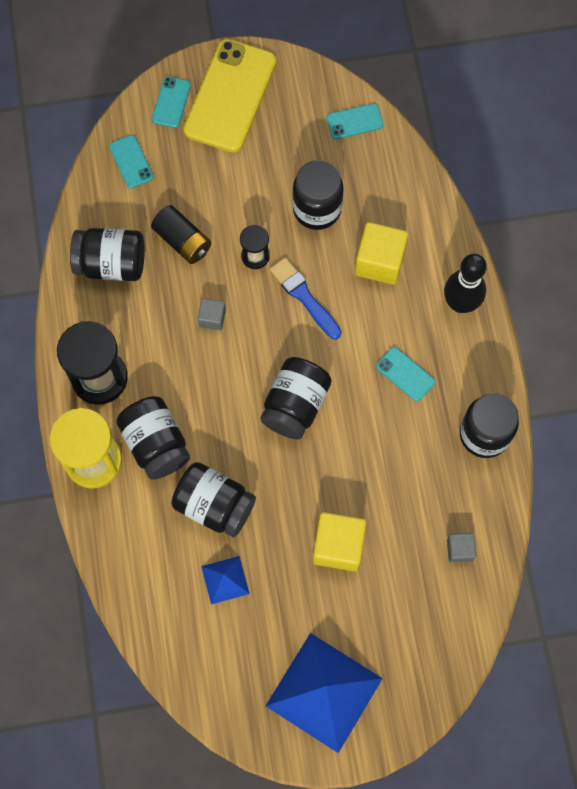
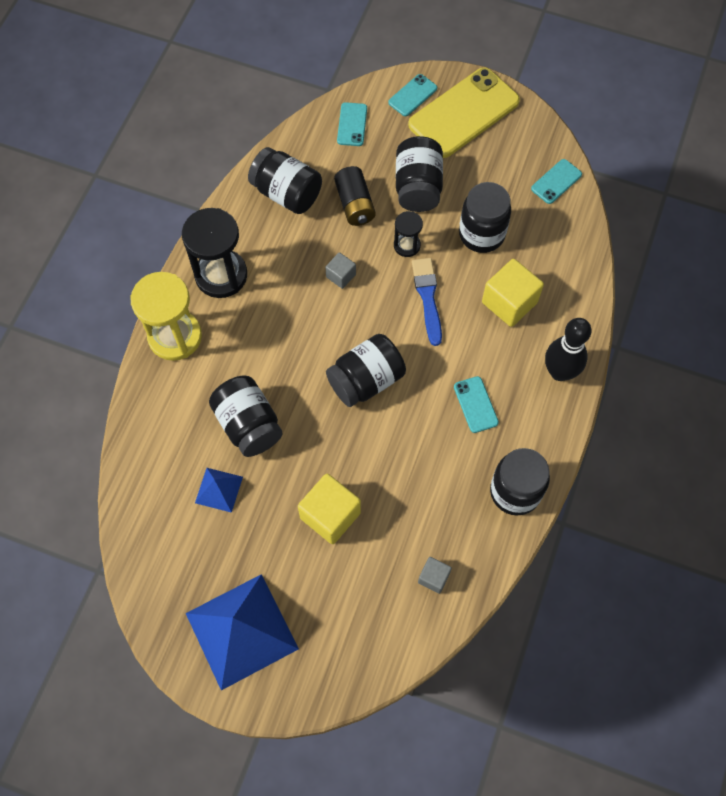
camera: 30 degrees right, 5 degrees down
(156, 444) = (232, 350): black jar -> black jar (418, 187)
(354, 121) = (556, 181): turquoise phone -> turquoise phone turned 60 degrees counterclockwise

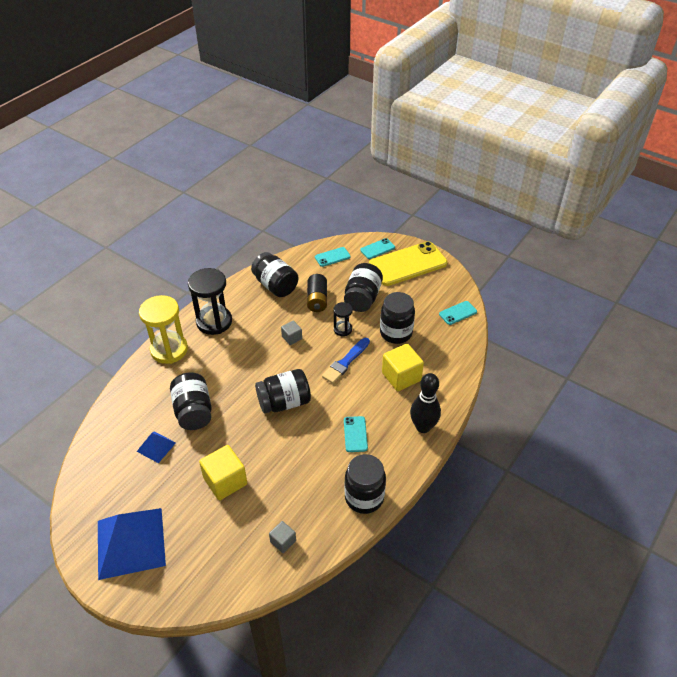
camera: 15 degrees right, 20 degrees down
(352, 124) = (332, 257): turquoise phone -> turquoise phone turned 45 degrees clockwise
(427, 297) = (345, 362): blue brush -> blue brush turned 150 degrees counterclockwise

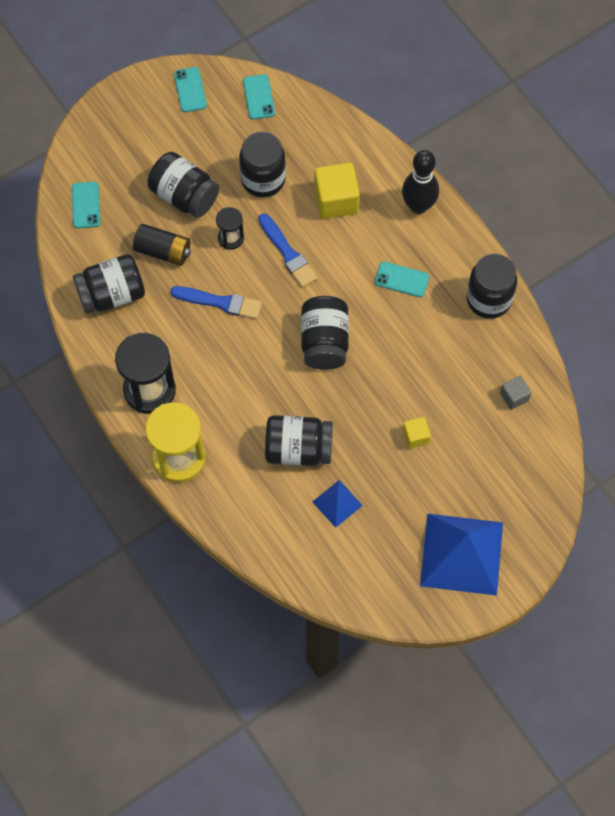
camera: 70 degrees left, 20 degrees up
(225, 481) = (415, 436): yellow cube -> yellow cube, size x0.54
(292, 338) = (220, 302): grey cube -> blue brush
(377, 249) = (95, 143): turquoise phone -> turquoise phone (190, 90)
(407, 264) = (143, 118): yellow phone -> none

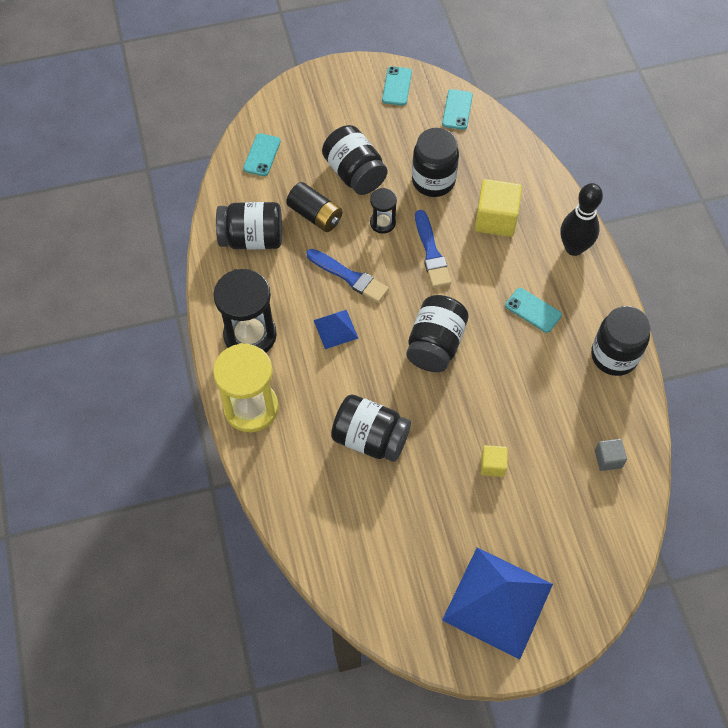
camera: 20 degrees right, 5 degrees down
(337, 503) = (388, 505): blue pyramid -> blue pyramid (335, 329)

